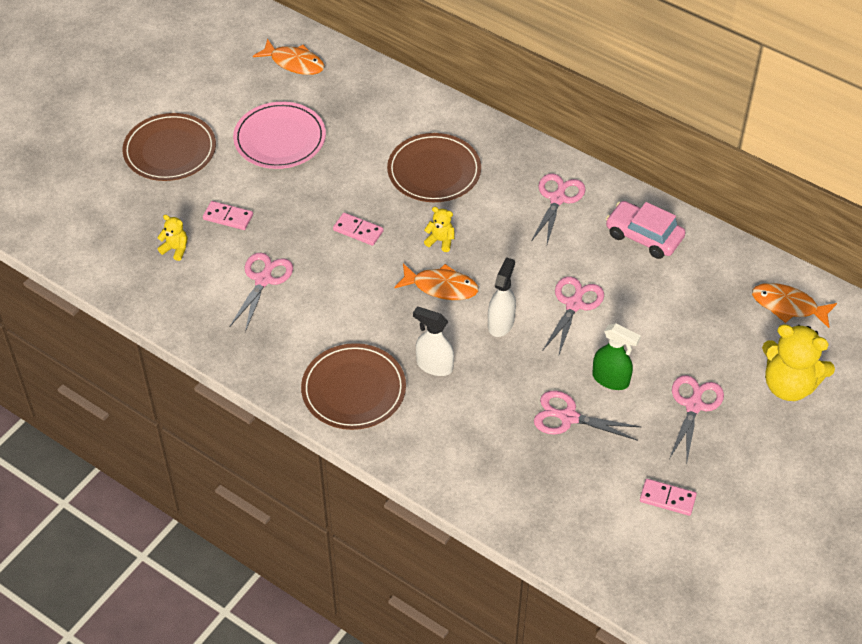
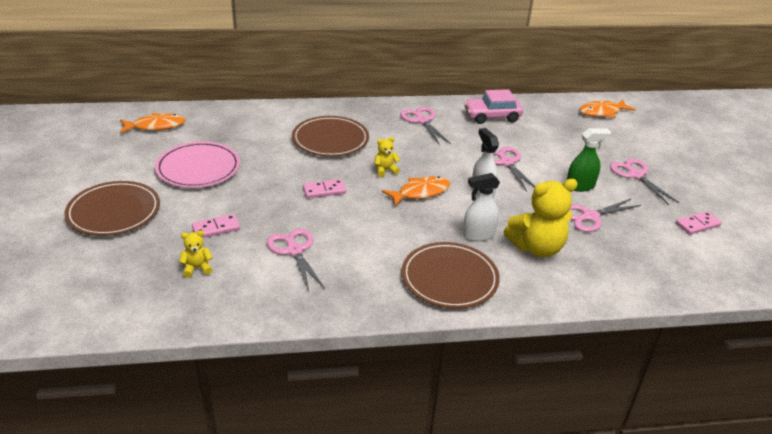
camera: 45 degrees left, 15 degrees down
(789, 385) = (658, 143): yellow teddy bear -> yellow teddy bear (536, 248)

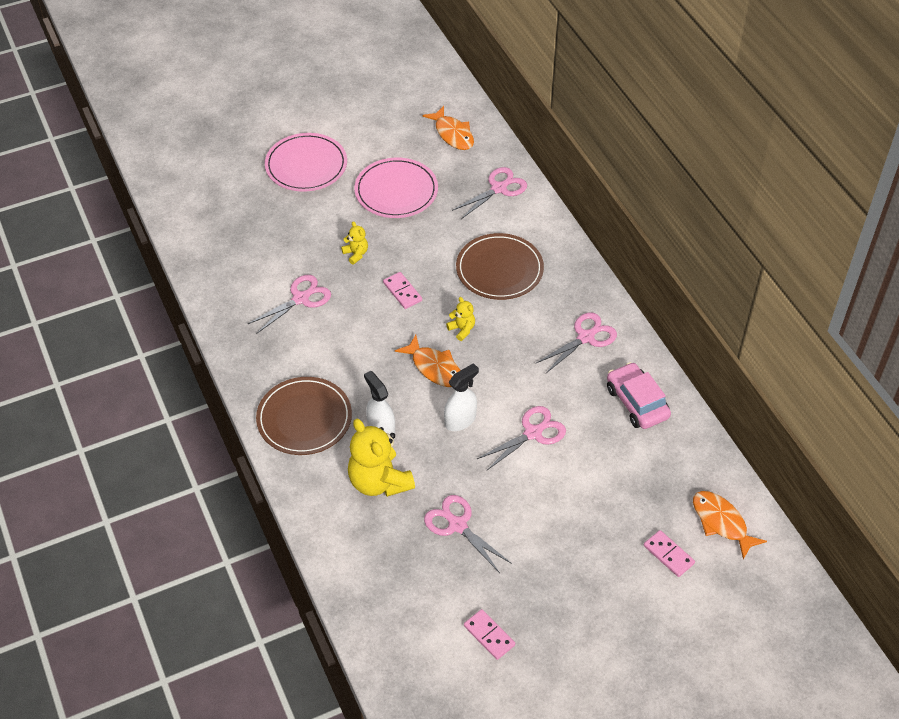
camera: 75 degrees right, 15 degrees up
(114, 212) = (306, 165): brown plate -> pink plate
(197, 268) = (254, 245): yellow teddy bear -> yellow teddy bear (356, 254)
(216, 228) = (310, 237): pink domino -> pink domino (668, 555)
(580, 186) = (517, 511): green spray bottle -> none
(635, 175) = (571, 567): pink scissors -> pink scissors (499, 188)

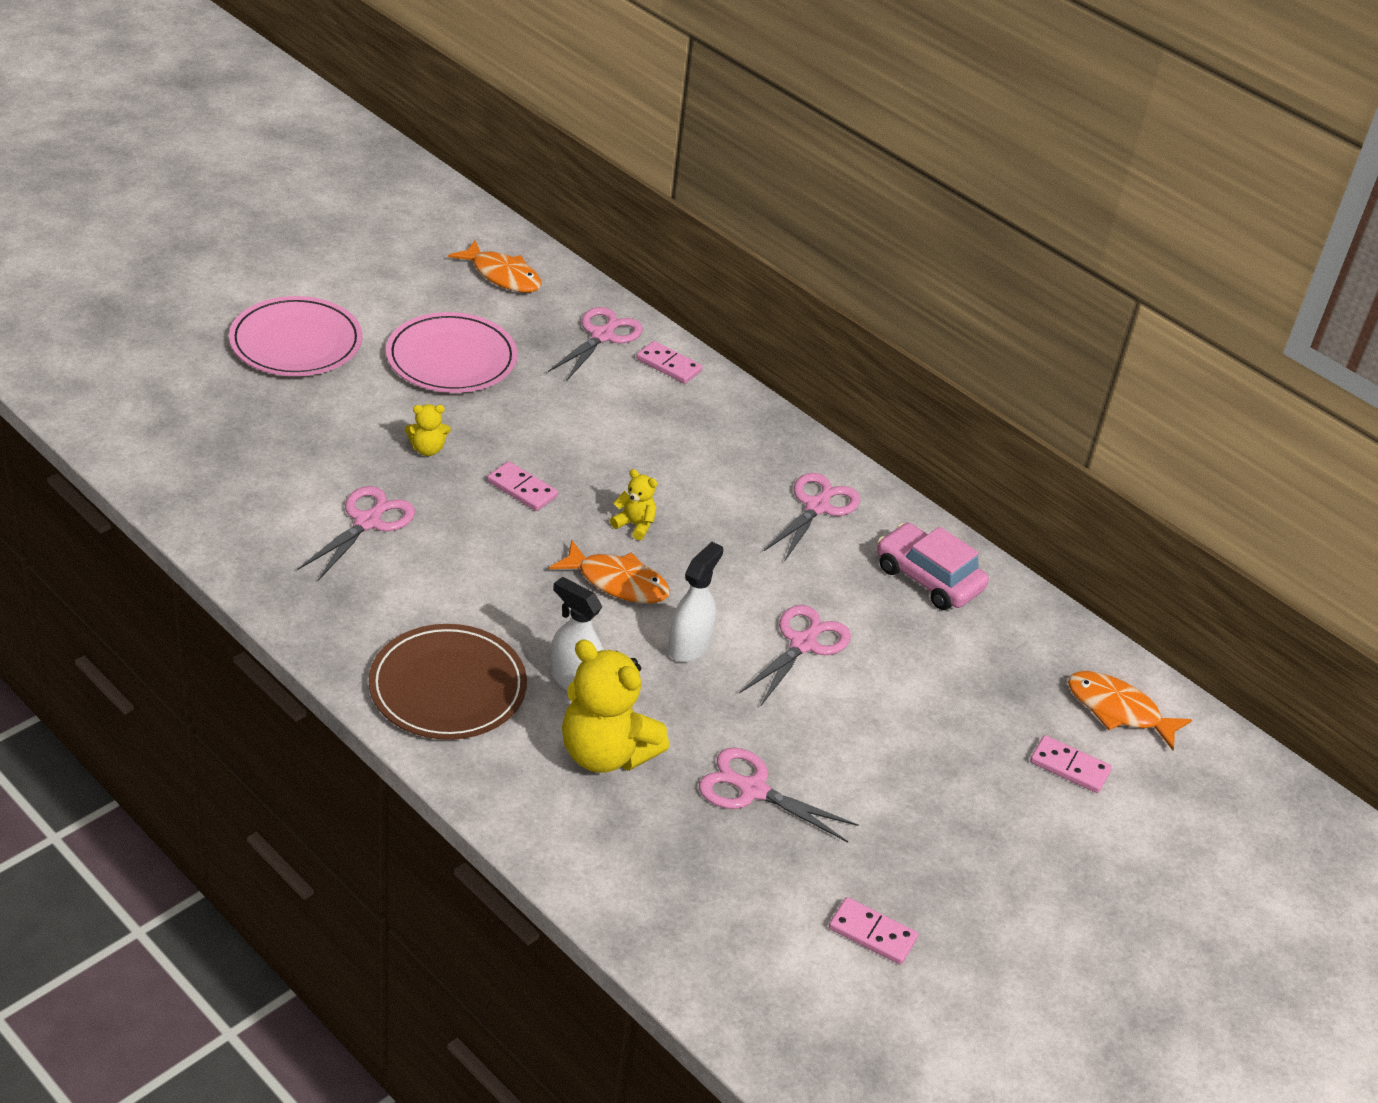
camera: 25 degrees left, 10 degrees down
(356, 254) = (427, 449): yellow teddy bear -> yellow teddy bear turned 135 degrees clockwise
(499, 269) = (652, 439): brown plate -> none
(533, 217) = (668, 365): none -> pink domino

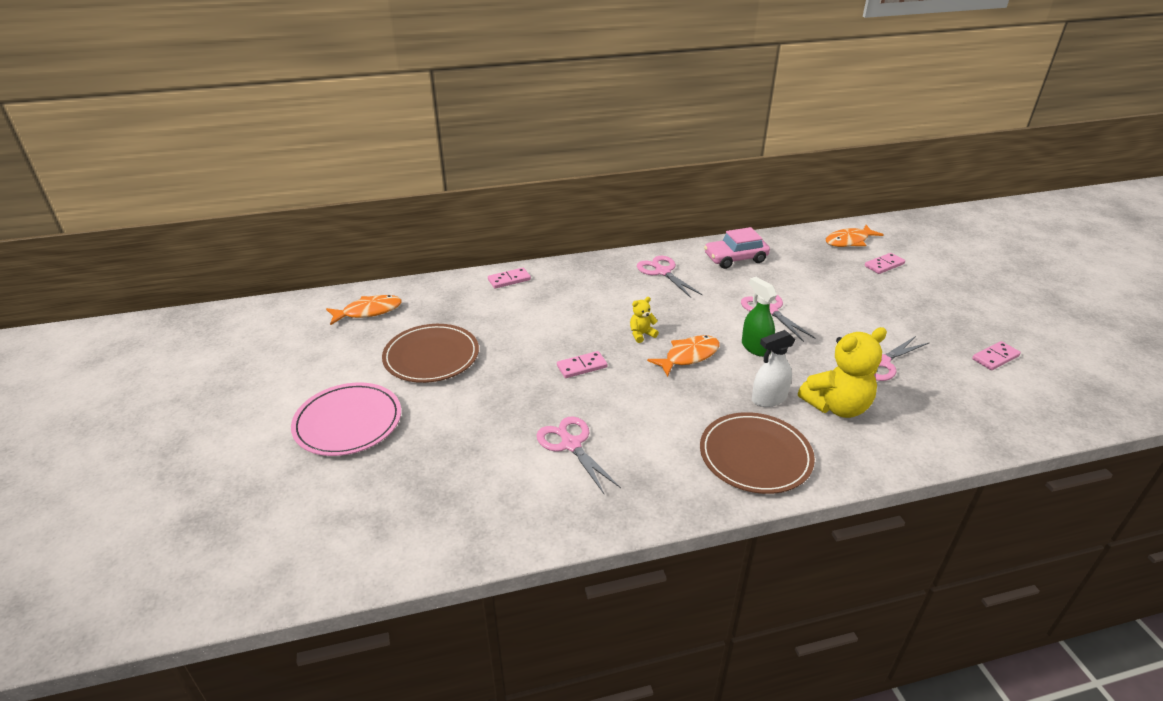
camera: 55 degrees left, 5 degrees down
(427, 449) = (515, 394): yellow teddy bear -> none
(451, 358) = (431, 356): pink plate -> brown plate
(602, 335) = (462, 293): pink scissors -> none
(689, 646) = (755, 347): white spray bottle -> green spray bottle

